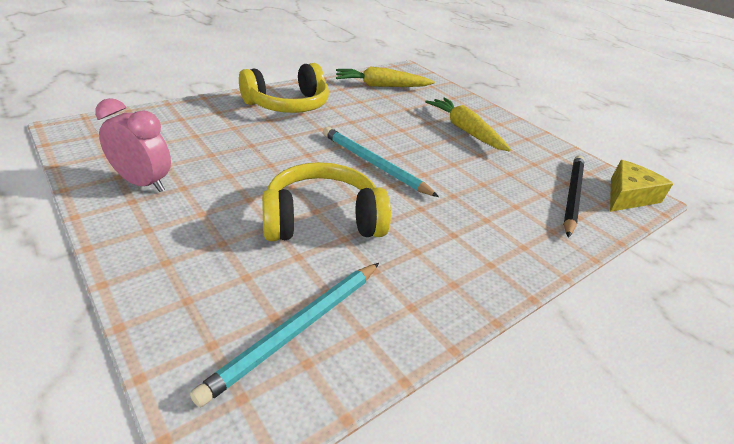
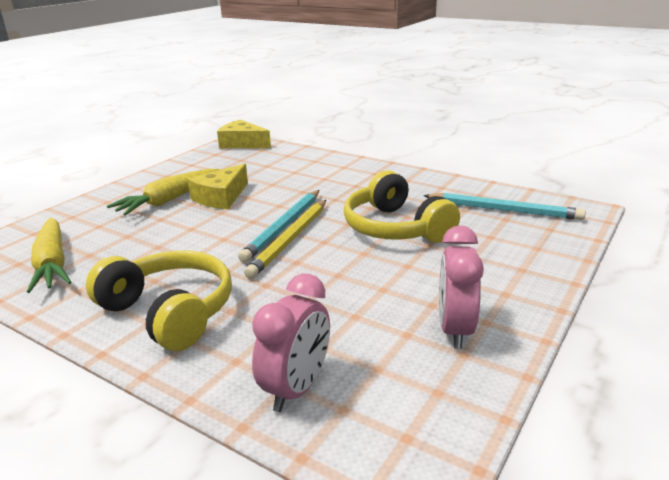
camera: 105 degrees left, 10 degrees down
(172, 119) = (296, 388): none -> pink clock
(346, 161) = (290, 240): none -> yellow pencil
(459, 151) = (221, 197): none -> yellow cheese
(572, 195) = (260, 157): black pencil -> none

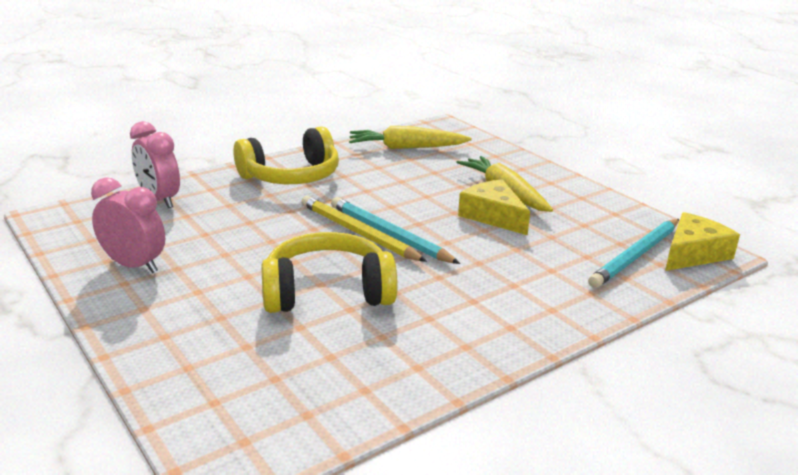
camera: 110 degrees right, 0 degrees up
(503, 210) = (298, 388): turquoise pencil -> turquoise pencil (636, 255)

